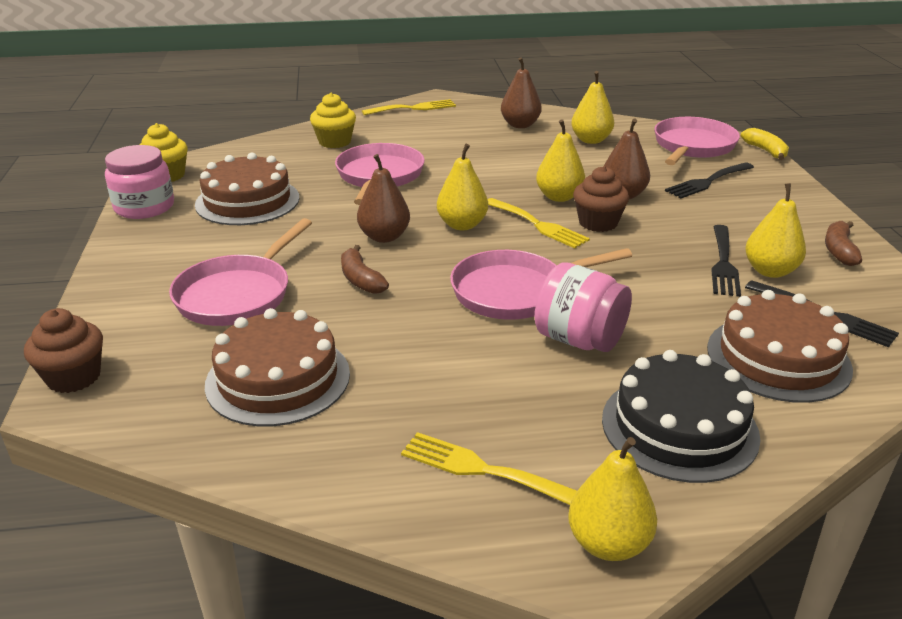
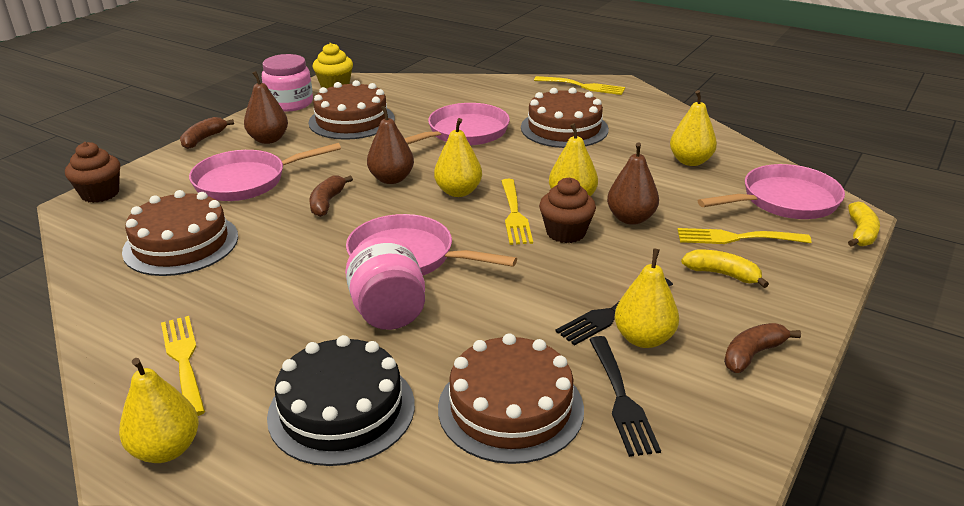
camera: 40 degrees right, 0 degrees up
(104, 275) = (203, 139): none -> brown banana
(334, 142) = (478, 96): yellow cupcake -> none
(457, 146) = (564, 128): none -> brown cake
(520, 125) = (649, 127): brown pear -> brown pear (268, 139)
(707, 182) = (736, 238): black fork -> yellow fork
(740, 209) = (722, 274): none -> yellow banana

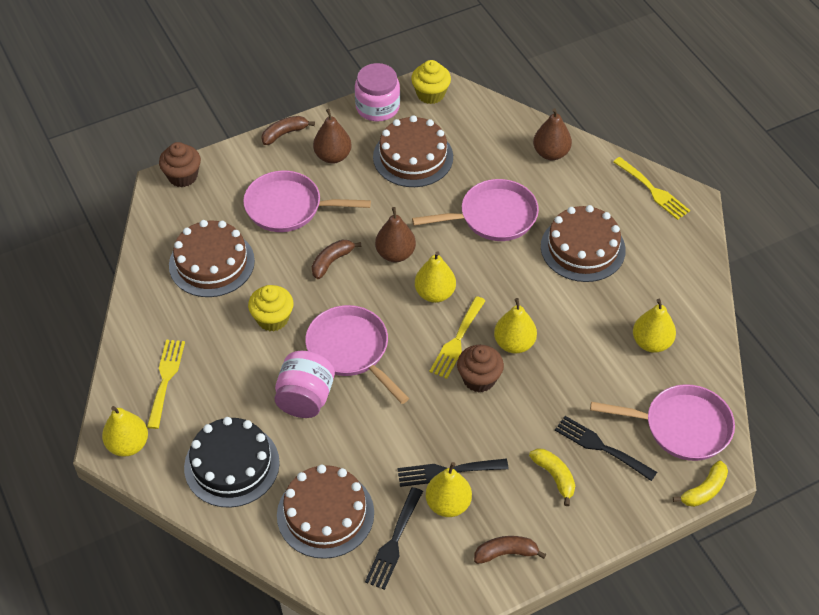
camera: 30 degrees right, 20 degrees up
(292, 263) = (272, 319): none -> yellow cupcake
(630, 218) = (540, 387): brown pear -> brown pear (551, 153)
(736, 238) = (601, 447): yellow fork -> black fork

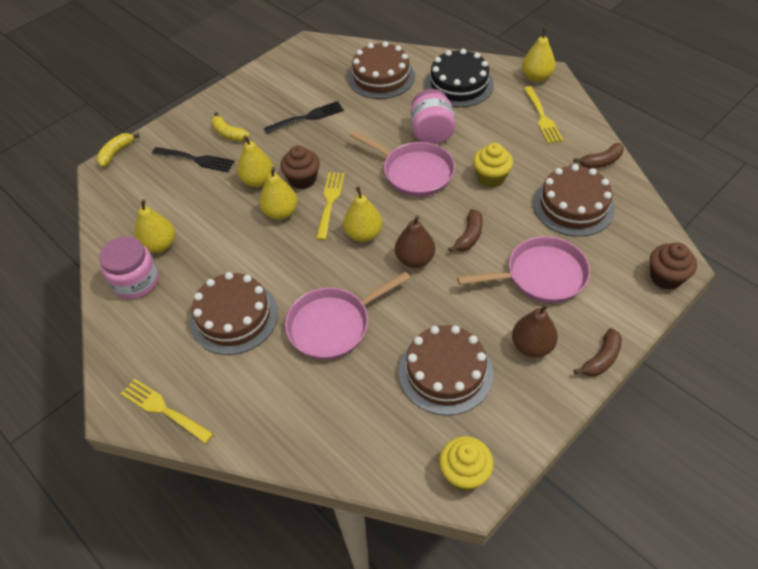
camera: 165 degrees right, 0 degrees up
(377, 107) = (519, 430): pink jar -> pink jar (136, 281)
(394, 542) = (329, 75): black fork -> none
(448, 504) = (300, 101): yellow pear -> yellow pear (258, 181)
(506, 553) = (254, 87): brown banana -> brown banana (601, 162)
(551, 153) = (290, 426): brown pear -> none
(681, 427) = (133, 188): pink pan -> none

